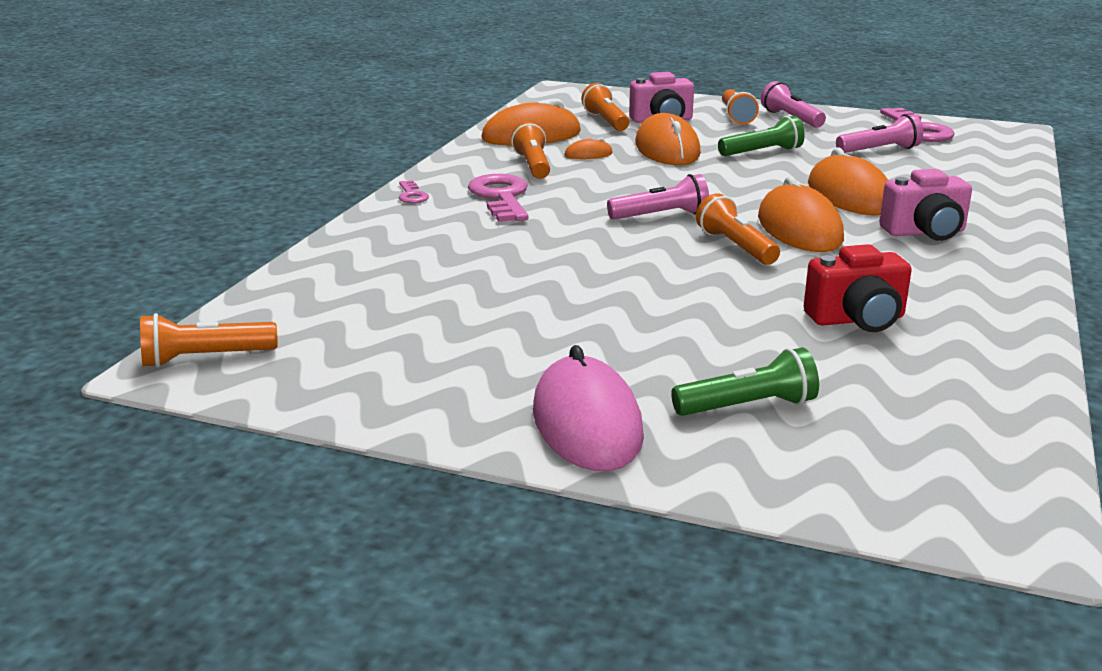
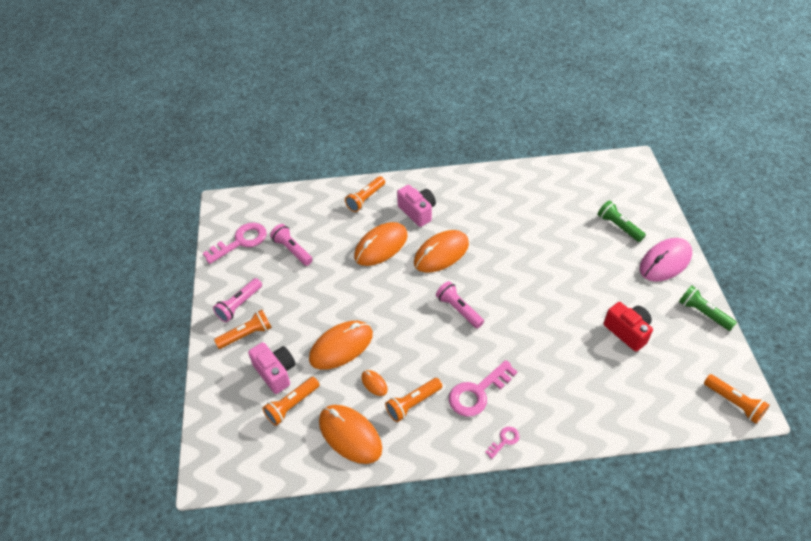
camera: 115 degrees left, 25 degrees up
(736, 247) = (480, 269): orange flashlight -> orange flashlight (365, 199)
(762, 152) = (323, 299): green flashlight -> green flashlight (703, 313)
(857, 320) = (528, 215): red camera -> red camera (627, 331)

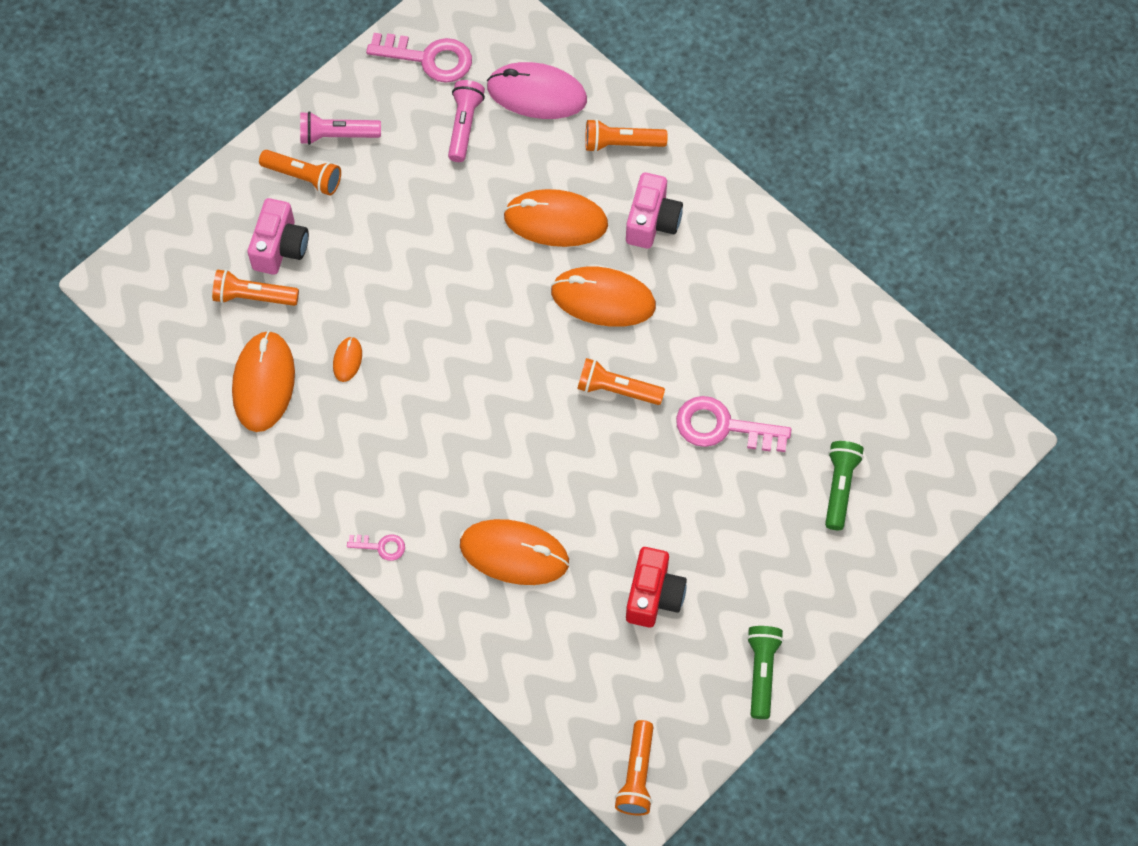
camera: 50 degrees right, 15 degrees up
(341, 346) = (368, 289): orange mouse -> orange mouse (514, 553)
(413, 403) = (354, 419): orange flashlight -> orange flashlight (617, 390)
(459, 310) = (528, 379): pink flashlight -> none
(477, 392) = (423, 478): pink key -> pink key (722, 427)
(665, 262) = (820, 581): pink mouse -> pink mouse (537, 94)

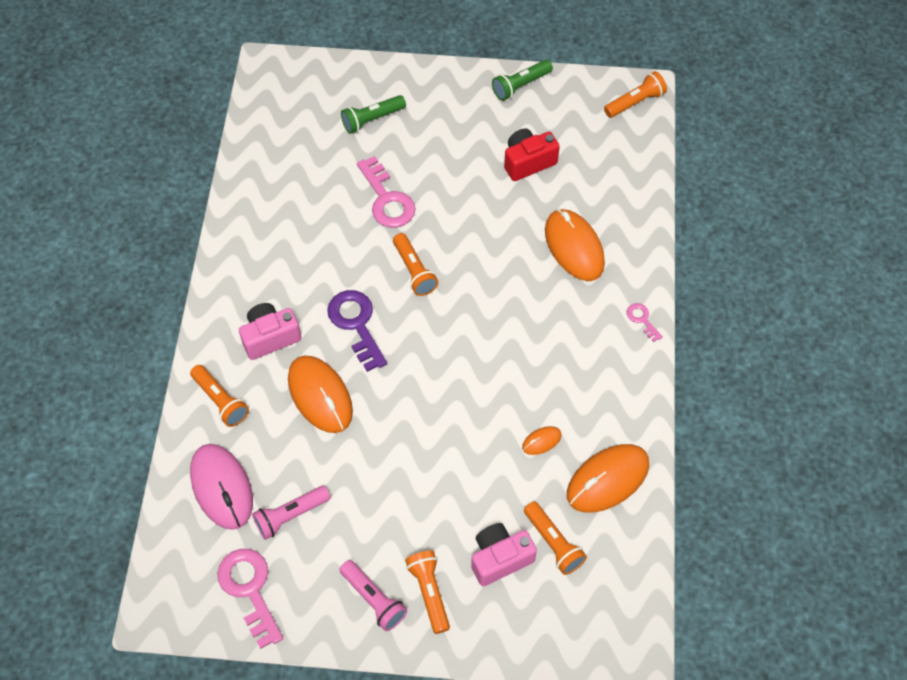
camera: 130 degrees left, 5 degrees down
(603, 299) = (356, 324): orange mouse -> purple key

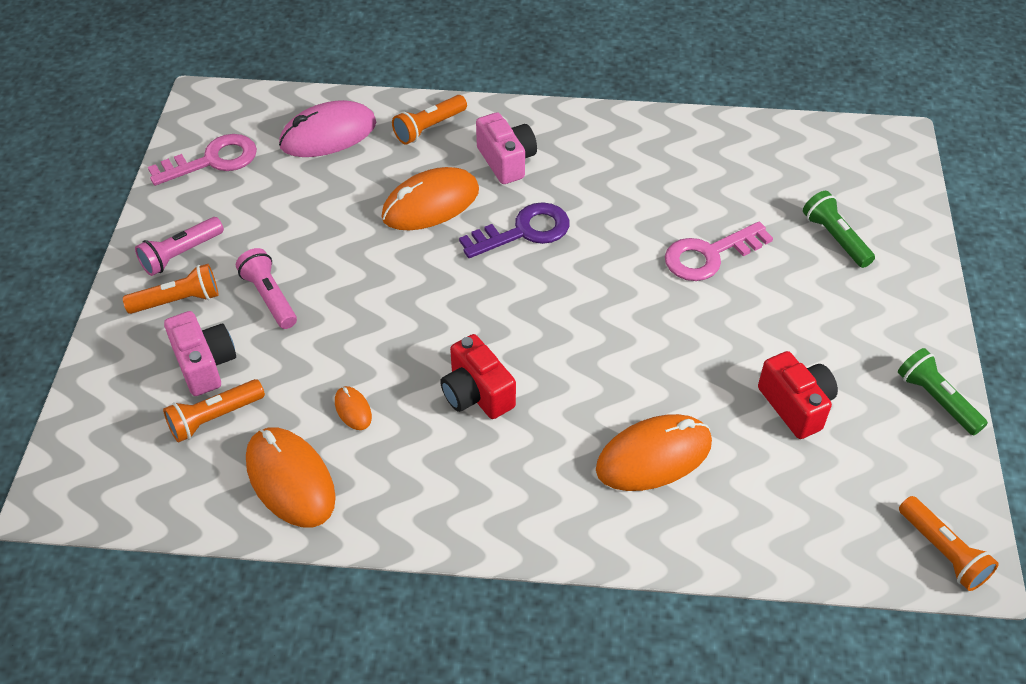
camera: 90 degrees right, 10 degrees down
(290, 515) = (288, 186): pink flashlight -> pink flashlight (270, 297)
(414, 270) = (603, 283): orange flashlight -> none
(524, 356) = (476, 394): none -> red camera
(642, 319) = (534, 535): pink key -> none

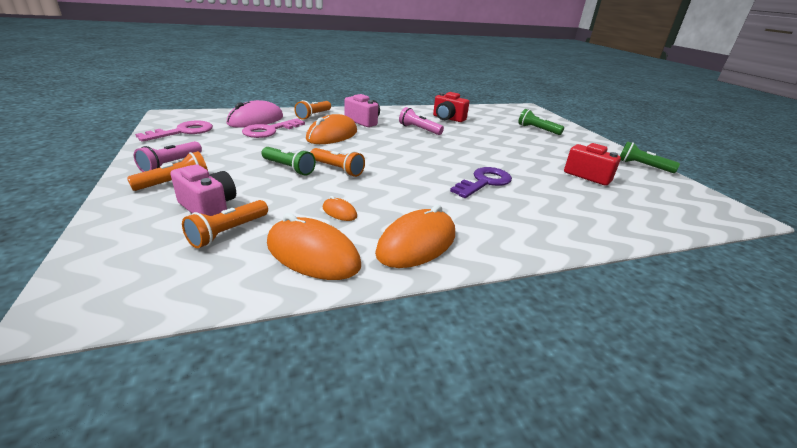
camera: 25 degrees left, 20 degrees down
(270, 297) = (247, 174): pink flashlight -> pink flashlight (419, 129)
(328, 292) = (288, 168): none -> green flashlight
(476, 394) = (417, 194): red camera -> red camera (448, 118)
(524, 231) = (392, 139): purple key -> purple key (484, 182)
(653, 456) = (544, 203): orange mouse -> orange mouse (416, 243)
(709, 255) = (490, 138): pink key -> pink key (269, 131)
(943, 551) = (724, 213): orange flashlight -> orange flashlight (337, 169)

